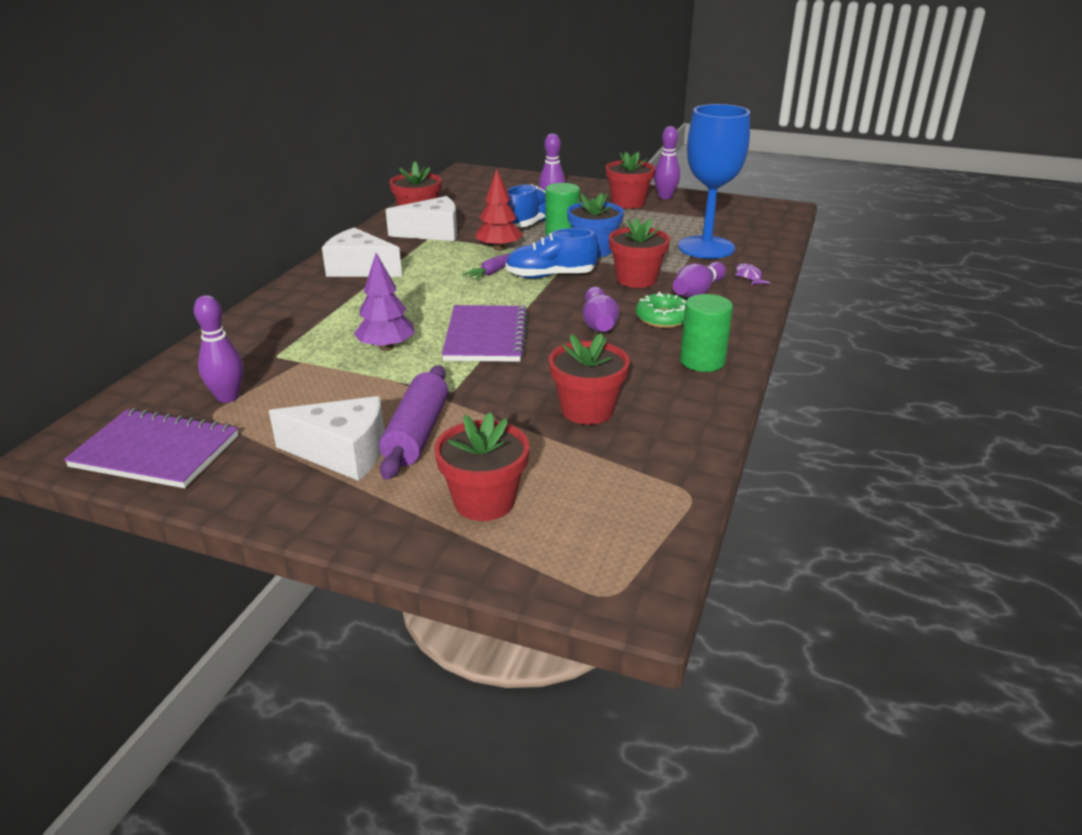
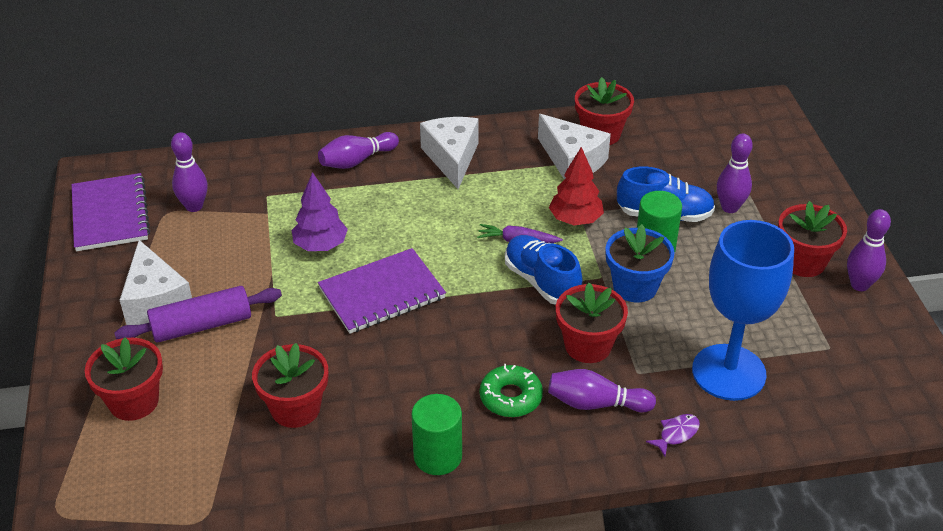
camera: 60 degrees right, 10 degrees up
(598, 323) = (463, 355): purple bowling pin -> purple bowling pin (356, 161)

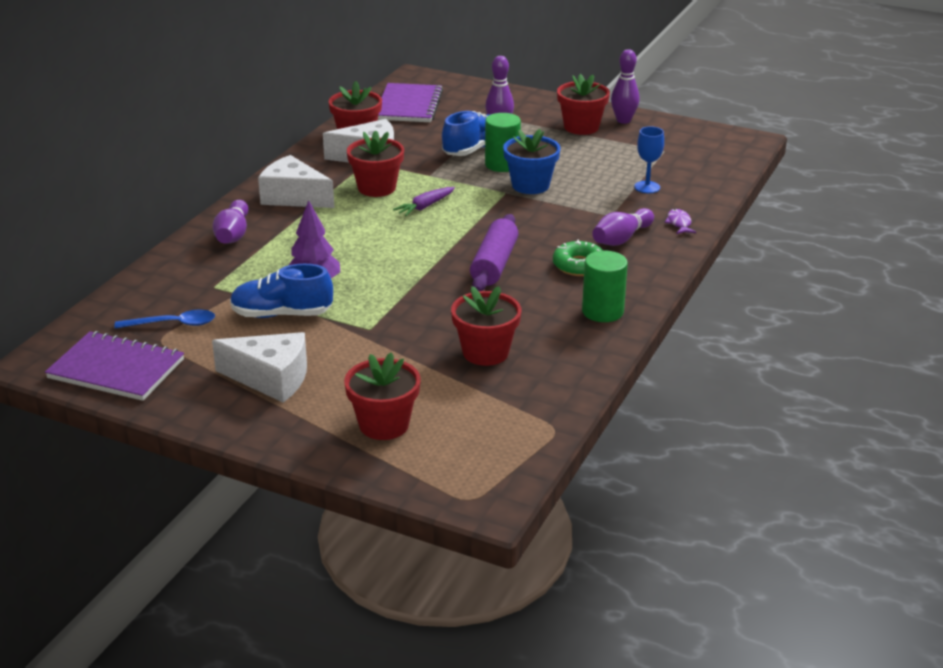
camera: 55 degrees left, 10 degrees down
(194, 206) = (173, 324): purple bowling pin -> blue spoon
(202, 325) = (335, 365): purple rolling pin -> purple rolling pin (494, 264)
(382, 293) = (407, 276): purple notebook -> purple notebook (408, 105)
(541, 282) = (480, 214): blue shoe -> blue shoe (281, 314)
(575, 220) = (434, 179): red tree -> none
(588, 346) = (565, 221): red flower pot -> red flower pot (376, 188)
(728, 372) = (647, 187): blue goblet -> blue goblet, size x0.45

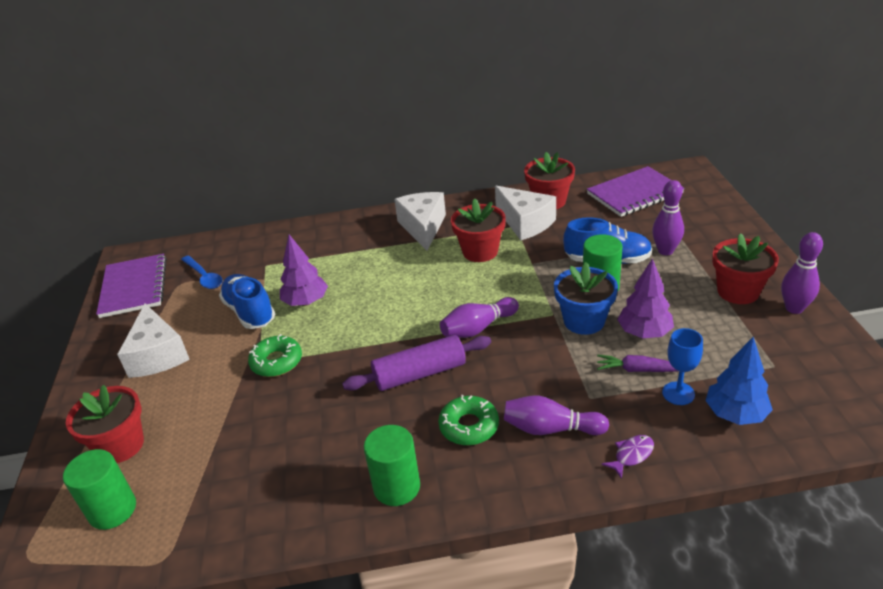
camera: 60 degrees right, 5 degrees up
(233, 234) = (343, 234): purple bowling pin -> purple bowling pin (478, 328)
(381, 320) = (276, 362): none -> green donut
(425, 207) = (477, 288): purple carrot -> purple carrot (638, 370)
(466, 443) = (112, 510): none -> green cylinder
(485, 352) = (266, 445): red flower pot -> none
(575, 172) = (644, 333): none -> purple tree
(688, 179) = (735, 414): none -> blue tree

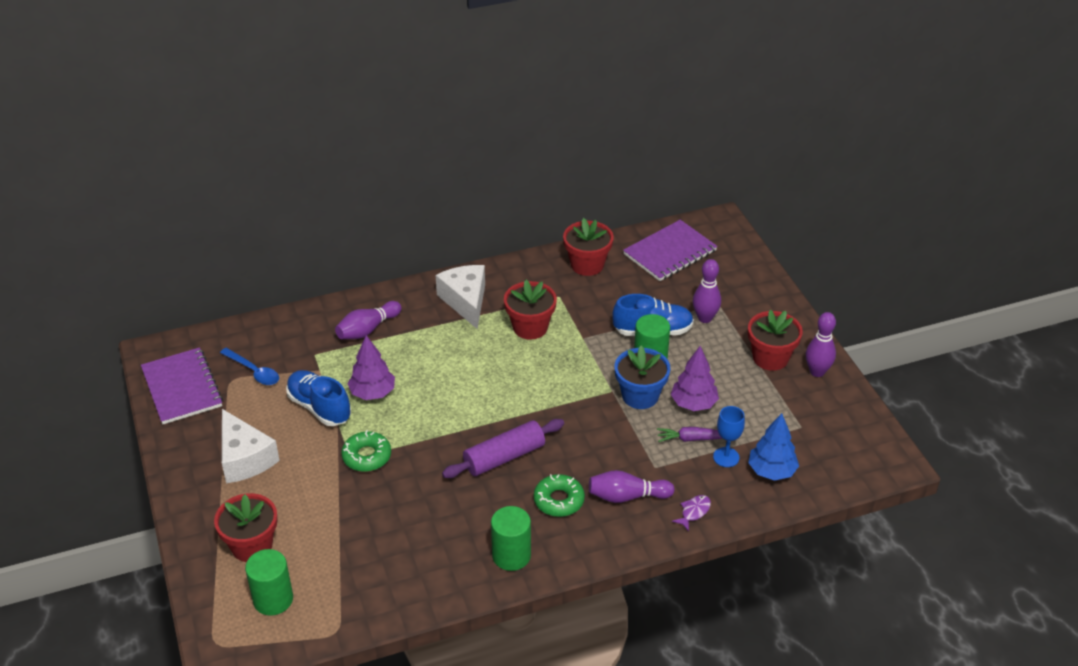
camera: 15 degrees left, 5 degrees up
(478, 328) = (546, 409): purple bowling pin -> purple bowling pin (367, 329)
(525, 223) = (568, 292): white cheese -> none

